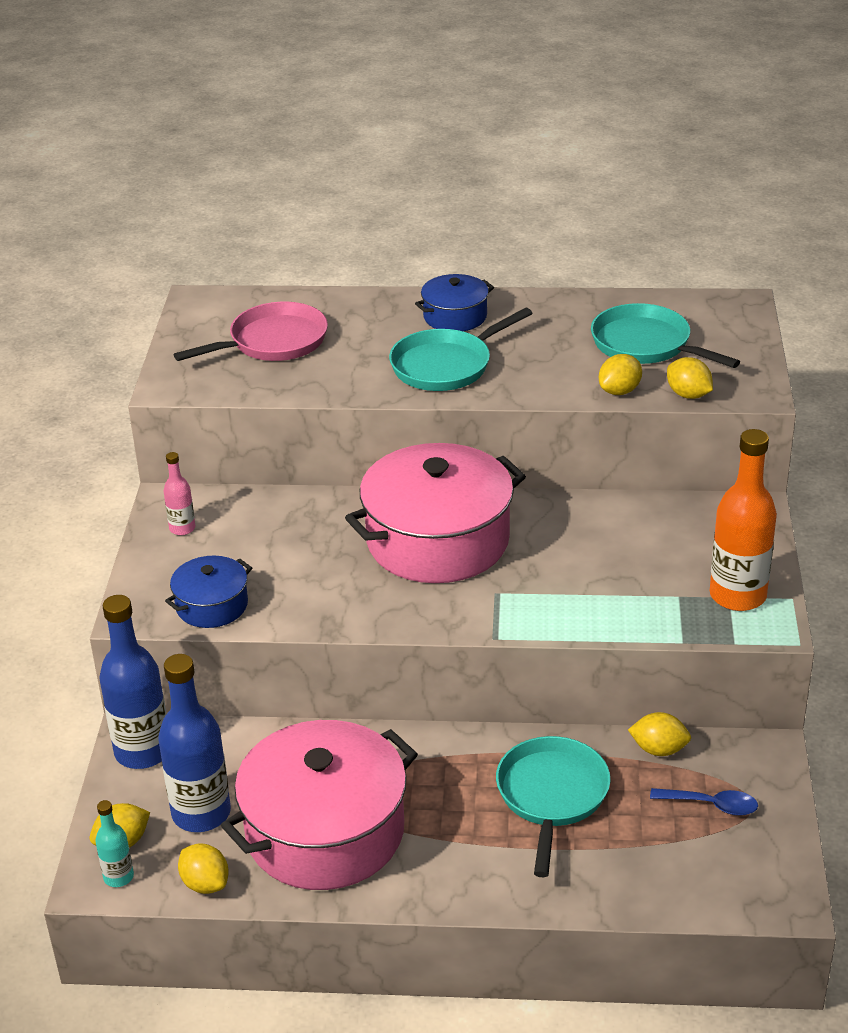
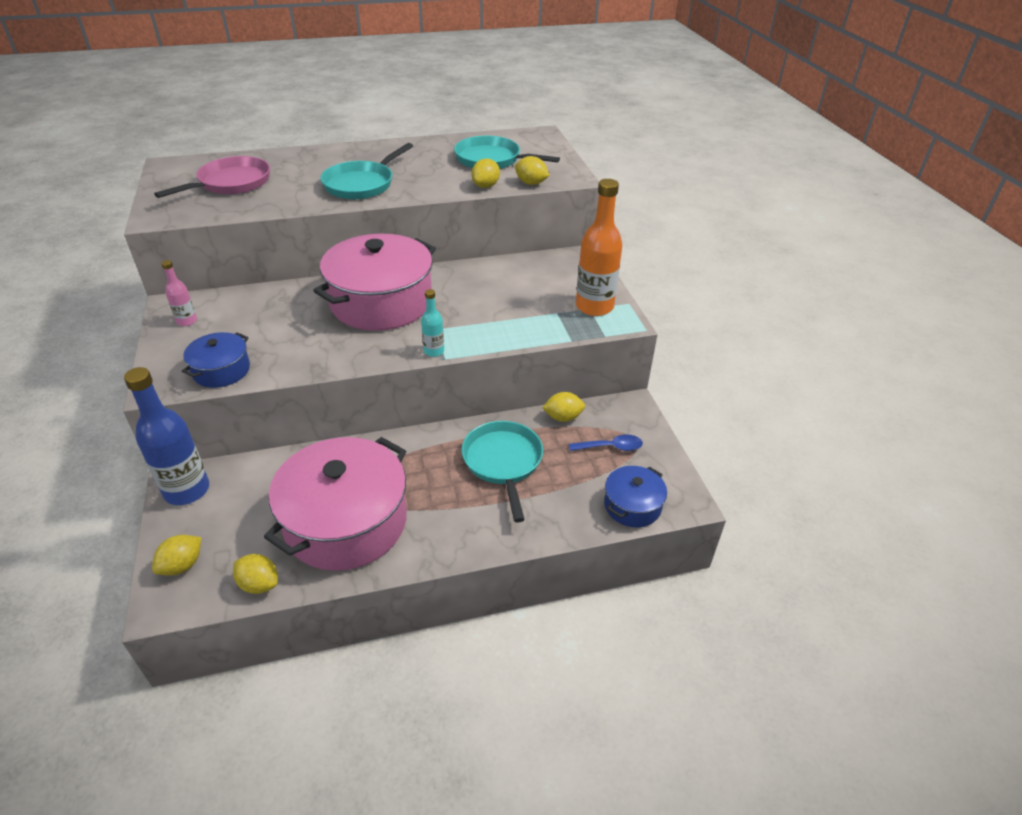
camera: 20 degrees left, 5 degrees up
(118, 877) = (184, 595): turquoise bottle -> turquoise bottle (434, 351)
(201, 813) = (244, 528): blue bottle -> none
(455, 316) = (358, 157): blue pot -> blue pot (632, 505)

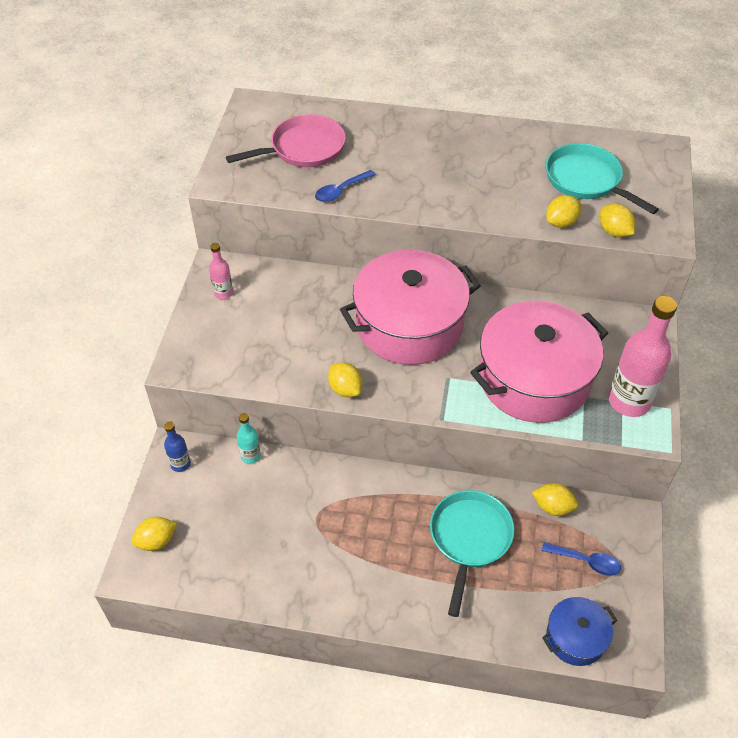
camera: 25 degrees right, 10 degrees up
(187, 490) = (180, 464): blue bottle -> blue bottle, size x0.49
(221, 370) = (236, 365): blue pot -> none
(259, 584) = (211, 585): yellow lemon -> yellow lemon (345, 389)
(280, 202) = (341, 191): none -> blue spoon
(346, 522) = (301, 550): pink pot -> pink pot (534, 379)
(362, 184) = (431, 184): turquoise pan -> none
(434, 351) = (436, 406): turquoise bottle -> turquoise bottle (250, 456)
(594, 307) = (629, 401): orange bottle -> pink bottle

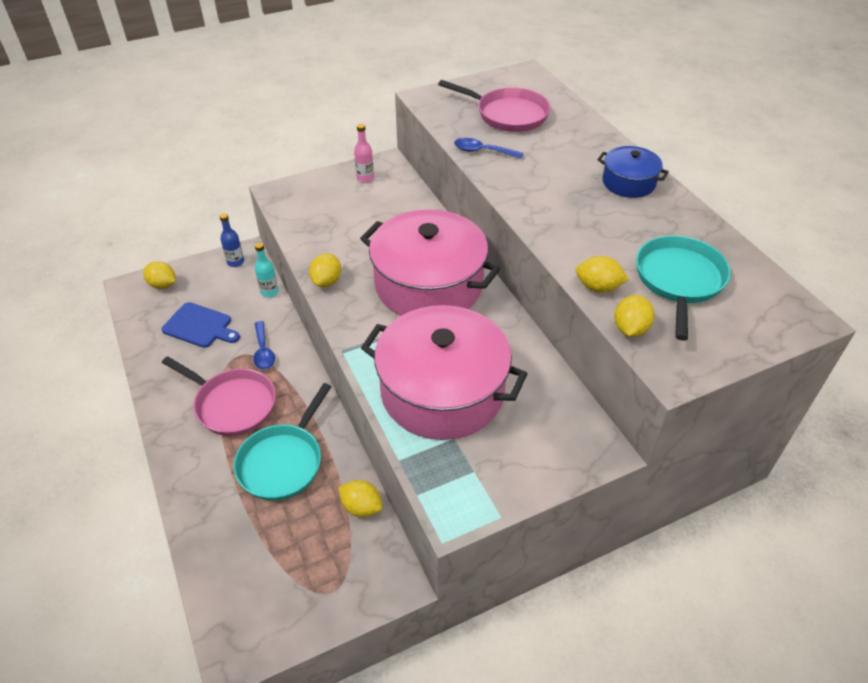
camera: 55 degrees right, 5 degrees down
(249, 533) = (200, 326): none -> blue cutting board
(374, 549) = (232, 404): none -> pink pan
(469, 539) = (283, 461): turquoise pan -> turquoise pan turned 135 degrees clockwise
(553, 507) = (361, 507): yellow lemon -> yellow lemon turned 45 degrees counterclockwise
(575, 637) = (227, 593): blue pot -> blue pot (628, 183)
(586, 561) = (318, 563): blue spoon -> blue spoon (263, 351)
(629, 401) = (479, 477): pink bottle -> none

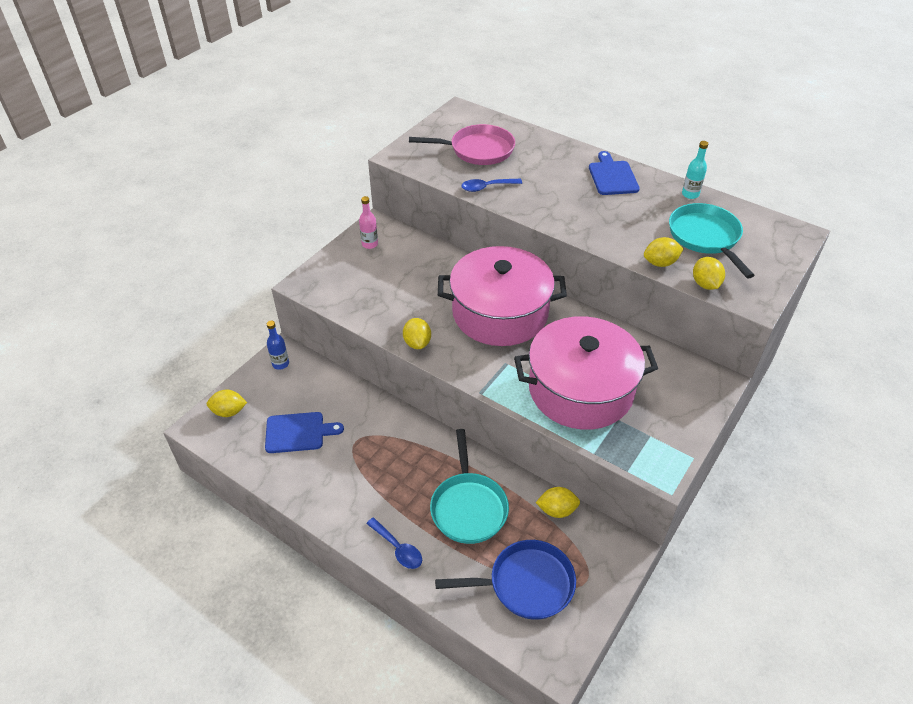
camera: 30 degrees left, 0 degrees up
(232, 404) = (386, 483): pink pan -> none
(263, 351) = (374, 428): blue spoon -> blue spoon (398, 548)
(269, 292) = (335, 377): turquoise bottle -> turquoise bottle (690, 194)
(272, 561) = (525, 584): none -> blue pan
(628, 183) = (612, 176): blue pot -> blue cutting board

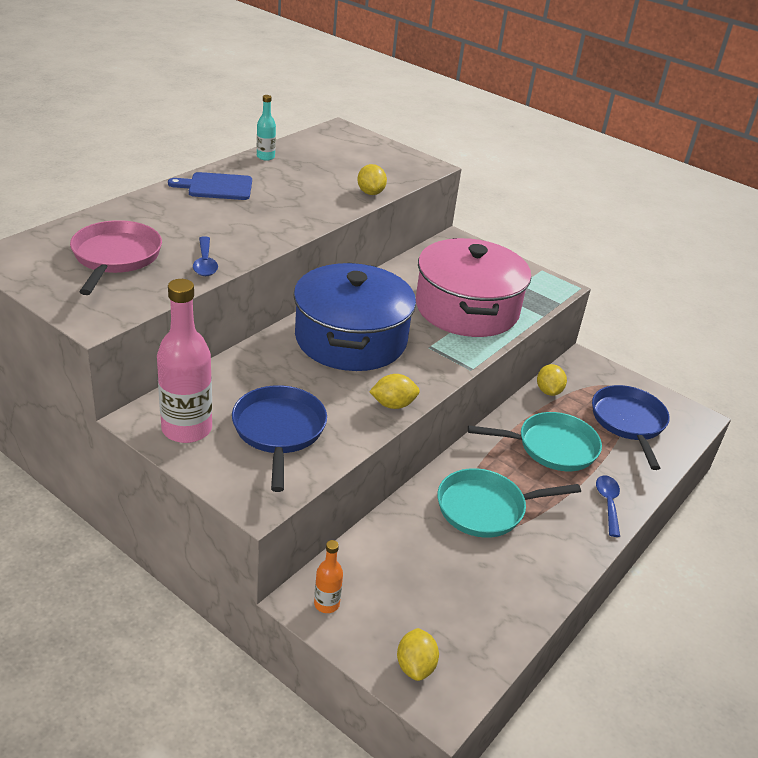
camera: 90 degrees left, 10 degrees down
(280, 364) = (326, 604): blue bottle -> orange bottle
(298, 432) = (455, 584): blue cutting board -> none
(370, 244) = (187, 429): pink bottle -> pink bottle, size x2.02
(374, 285) = (279, 431): none -> blue pan
(398, 548) = (608, 503): blue spoon -> blue spoon turned 45 degrees counterclockwise
(500, 313) = (351, 339): pink pot -> blue pot
(705, 284) = (404, 180): yellow lemon -> none
(706, 238) = (337, 165): turquoise pan -> turquoise pan (486, 508)

